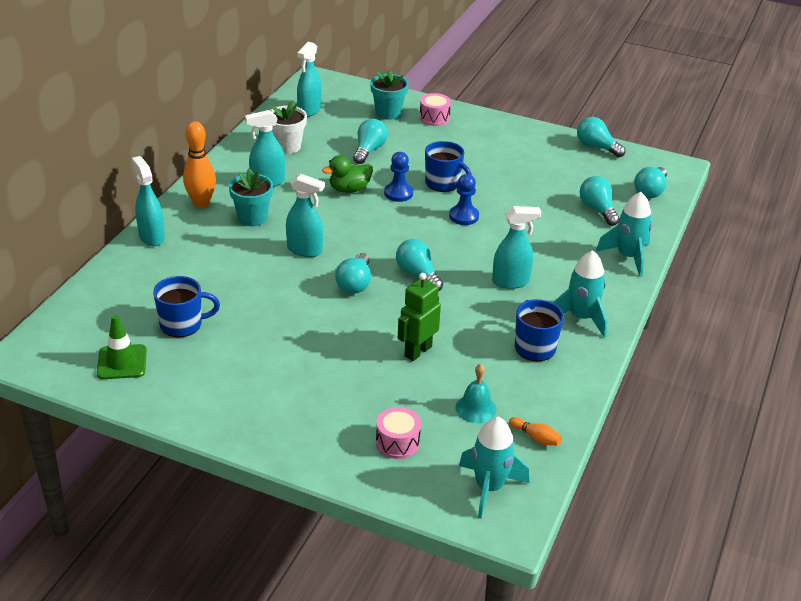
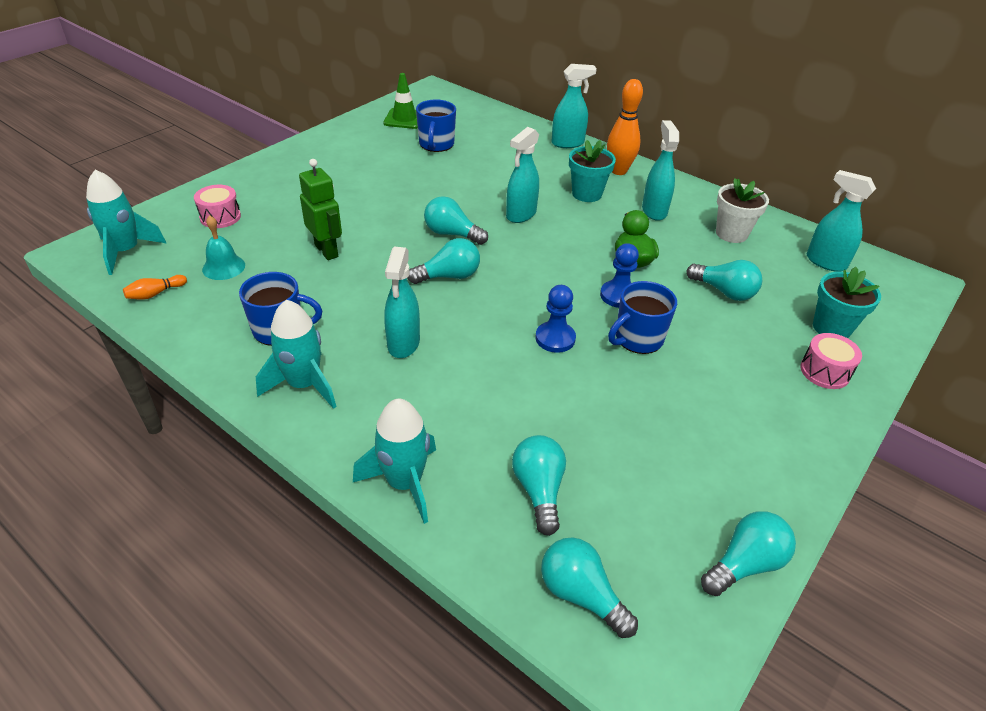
camera: 105 degrees right, 5 degrees up
(597, 210) = (539, 490): turquoise light bulb -> turquoise light bulb turned 90 degrees counterclockwise

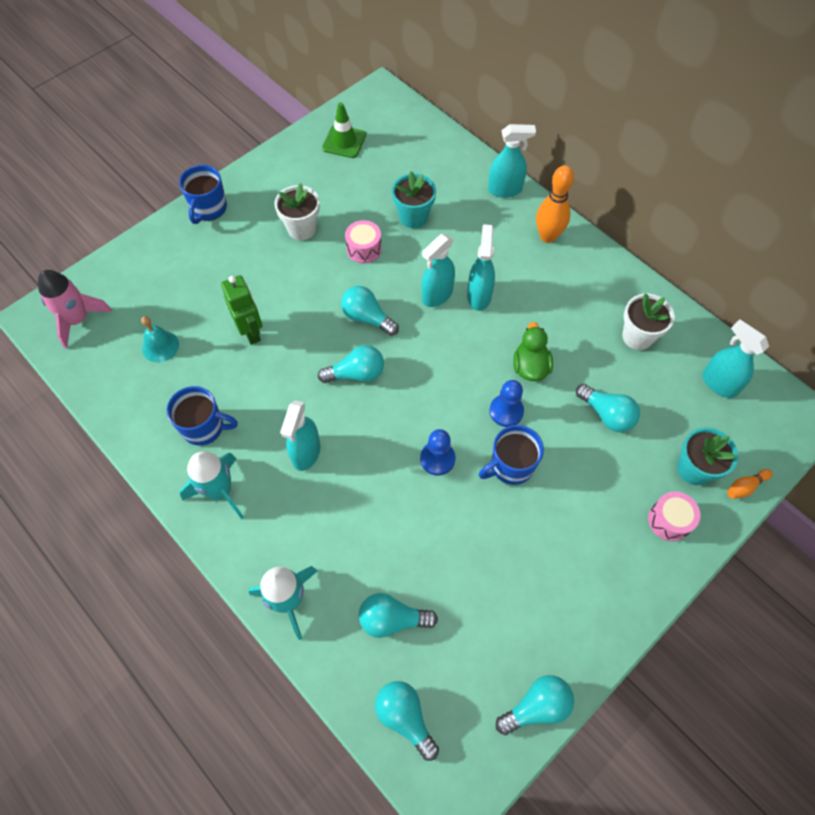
camera: 10 degrees right, 20 degrees up
(126, 251) = (78, 320): turquoise rocket -> pink rocket
(155, 294) = (103, 375): orange bowling pin -> orange bowling pin (745, 487)
(220, 217) = (159, 279): pink drum -> pink drum (364, 249)
(371, 175) = (302, 229): none -> white flower pot
(436, 144) = (371, 185): blue mug -> blue mug (208, 208)
(539, 490) = (392, 619): turquoise light bulb -> turquoise light bulb turned 90 degrees counterclockwise
(587, 194) = (507, 269): turquoise flower pot -> turquoise flower pot (413, 217)
(654, 211) = (569, 298): turquoise spray bottle -> turquoise spray bottle (479, 296)

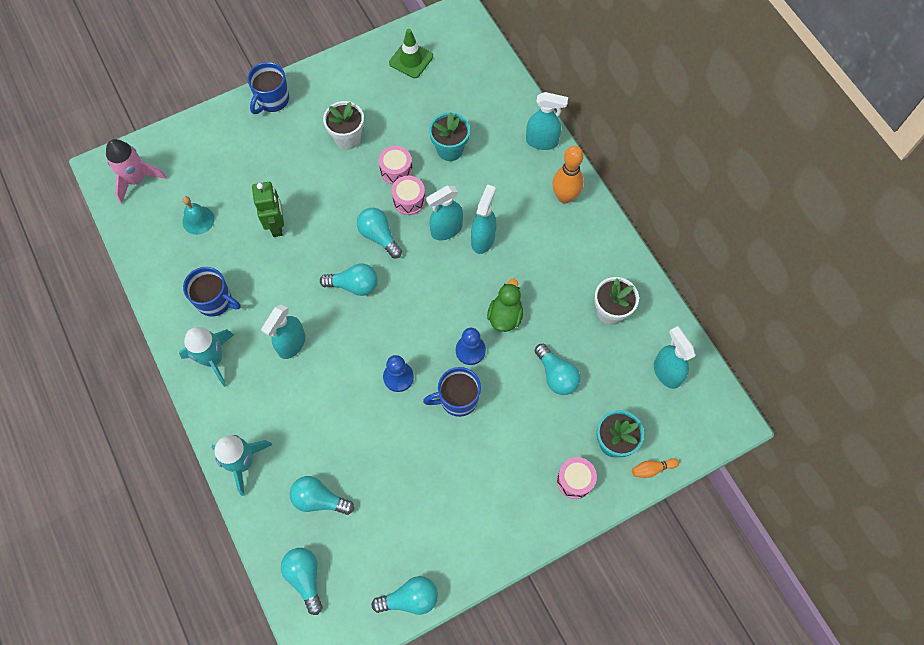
camera: 15 degrees right, 5 degrees up
(387, 275) = (409, 200): none -> pink drum

